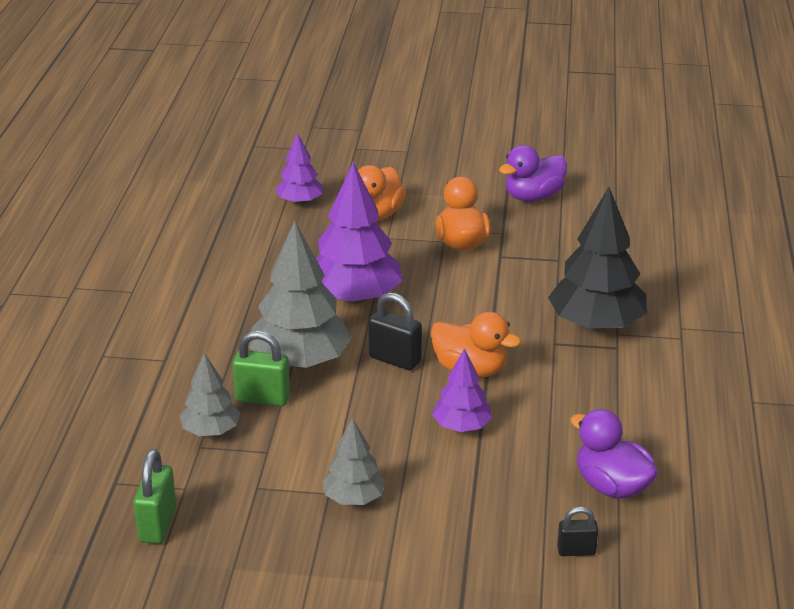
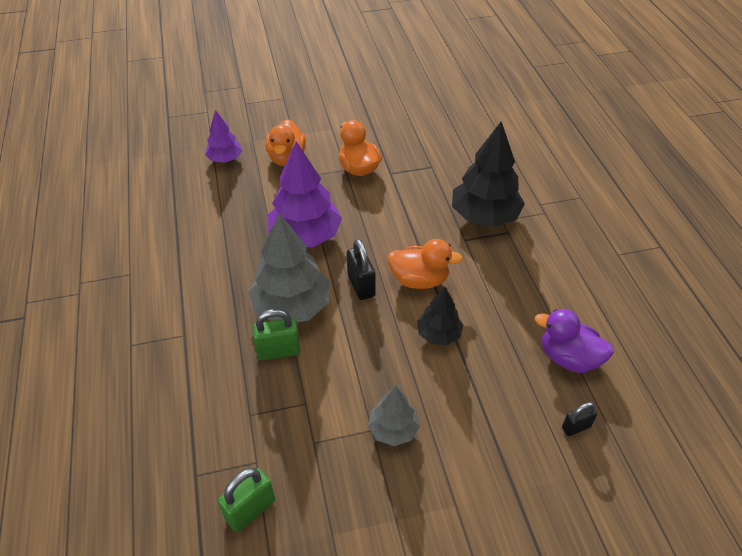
camera: 20 degrees left, 15 degrees up
(157, 525) = (250, 509): green padlock -> green padlock turned 60 degrees clockwise
(211, 431) = (252, 396): grey tree -> none
(395, 359) = (361, 285): black padlock -> black padlock turned 60 degrees clockwise
(462, 426) = (438, 334): purple tree -> black tree
(533, 197) = (388, 118): purple duck -> none

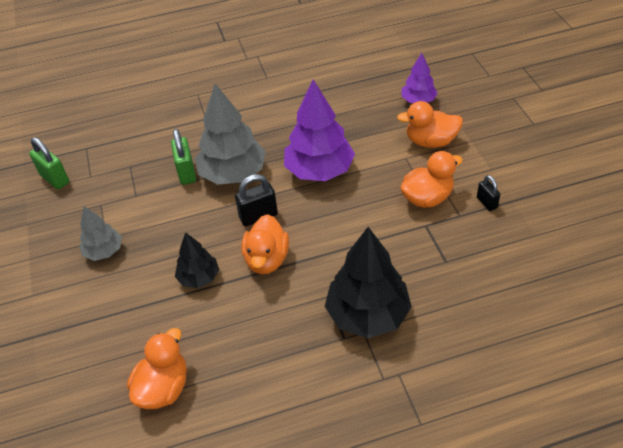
camera: 90 degrees right, 0 degrees up
(568, 358) = (163, 388): purple duck -> orange duck
(576, 427) = (84, 388): black padlock -> black padlock (486, 203)

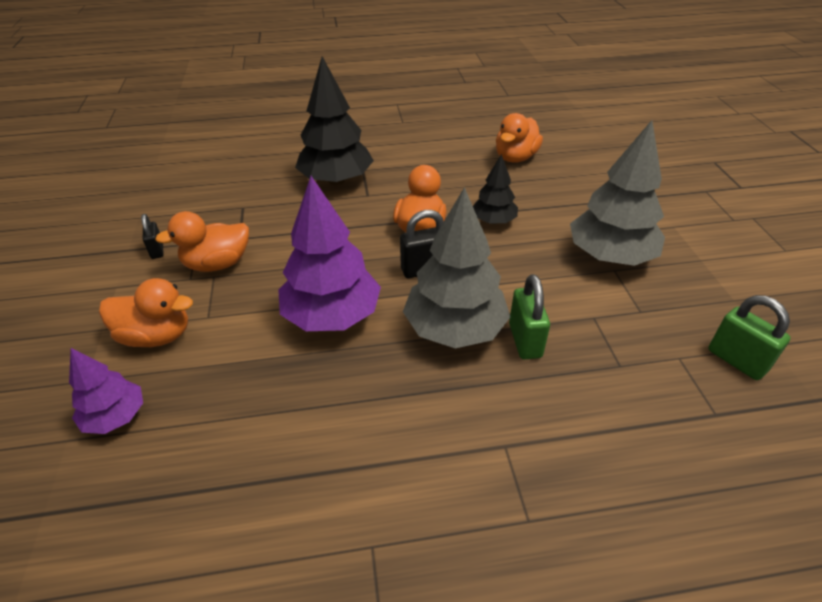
camera: 175 degrees left, 5 degrees down
(104, 251) = (610, 256): grey tree -> grey tree, size x1.80

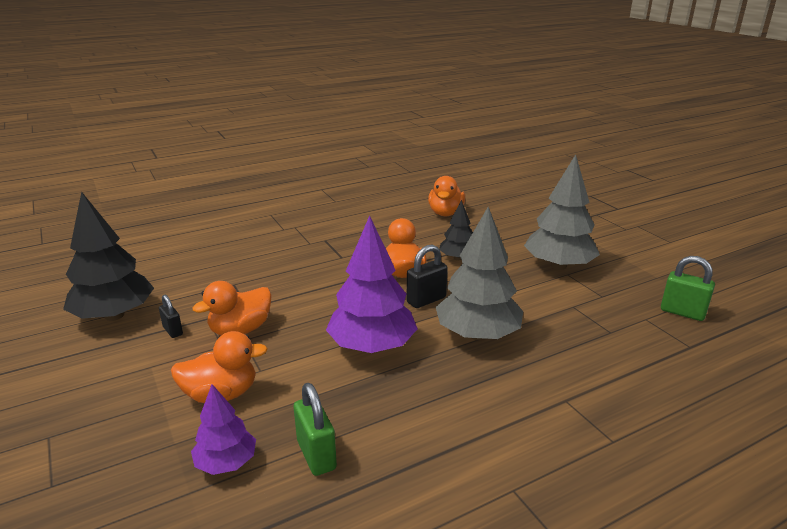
camera: 20 degrees left, 15 degrees down
(336, 180) = (307, 251): black tree -> black tree (114, 315)
(525, 340) = (534, 331): green padlock -> green padlock (316, 455)

